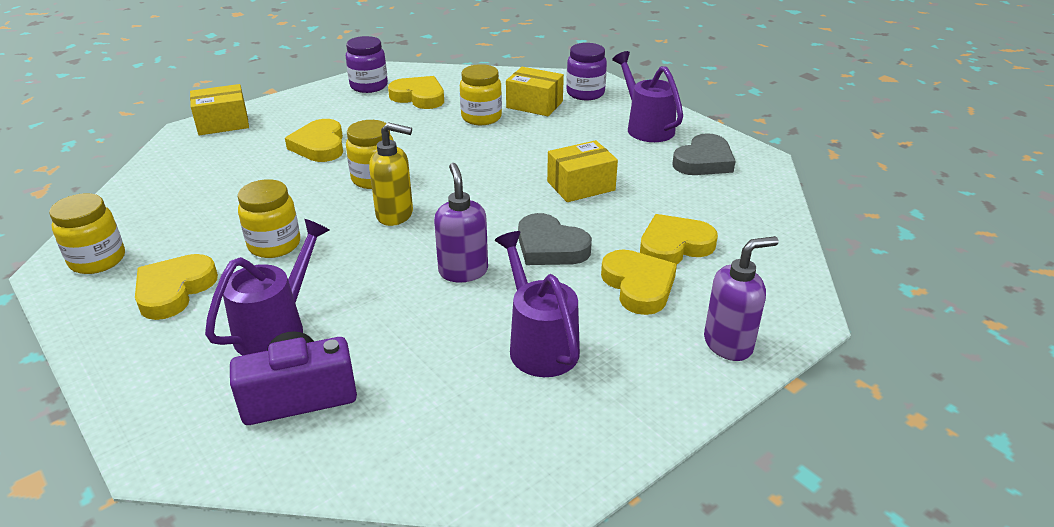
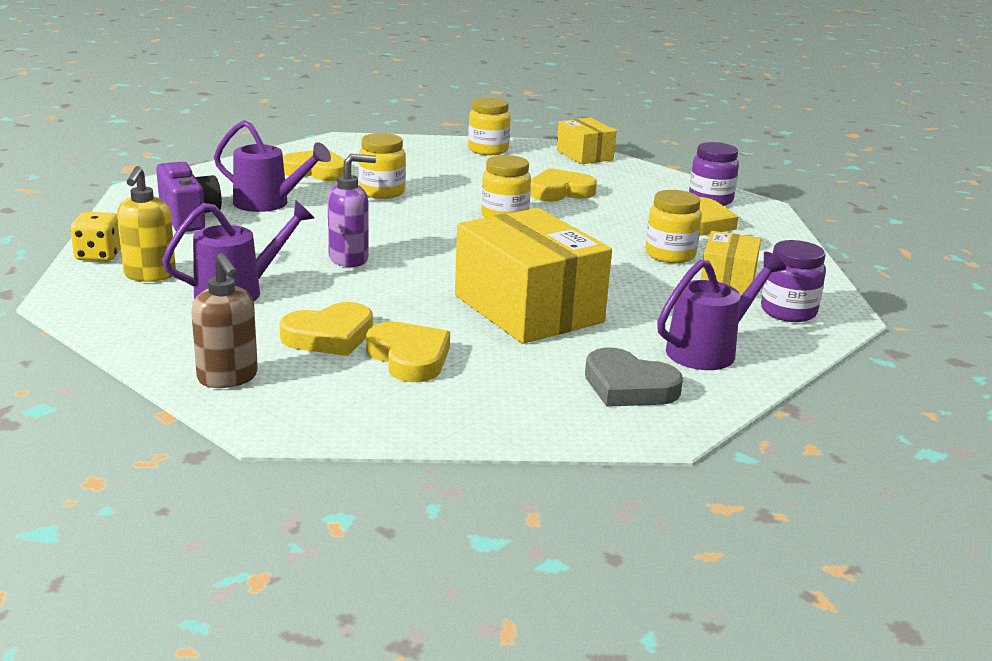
camera: 80 degrees right, 10 degrees down
(98, 260) = (353, 147): yellow jar -> yellow jar (488, 150)
(395, 215) = (440, 228): yellow soap dispenser -> yellow soap dispenser (149, 275)
(415, 473) = (99, 255): none -> yellow dice
(550, 247) = (396, 294): grey heart -> none
(581, 186) = (528, 309): yellow box -> yellow box, size x1.84
(728, 344) = (228, 378): purple soap dispenser -> brown soap dispenser

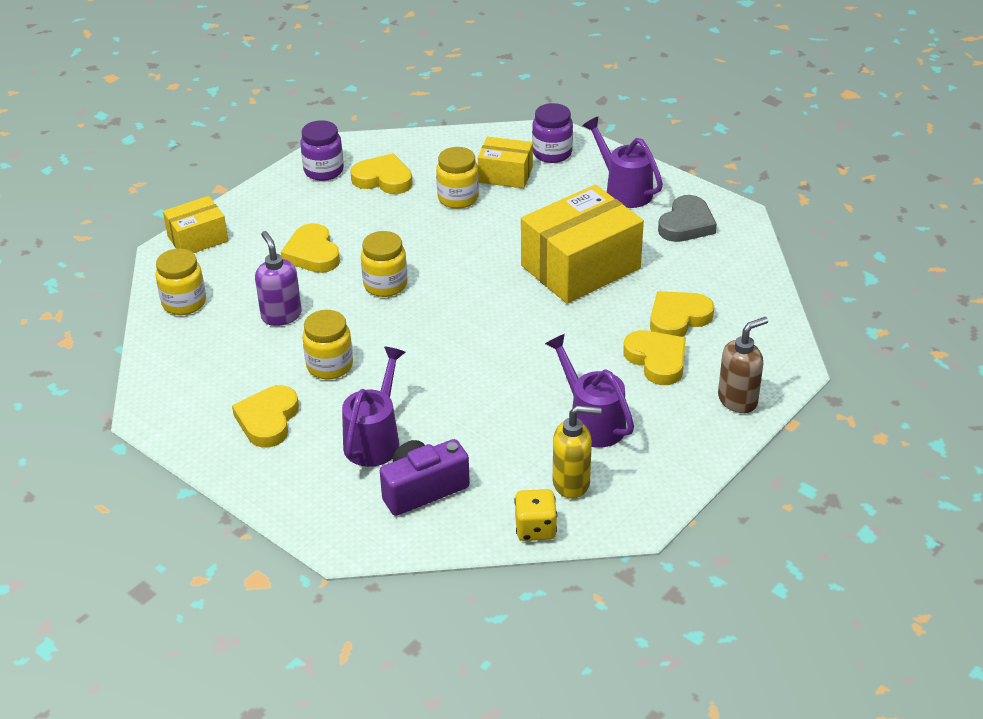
camera: 90 degrees left, 15 degrees up
(349, 259) = (506, 367): purple soap dispenser -> purple soap dispenser (281, 315)

